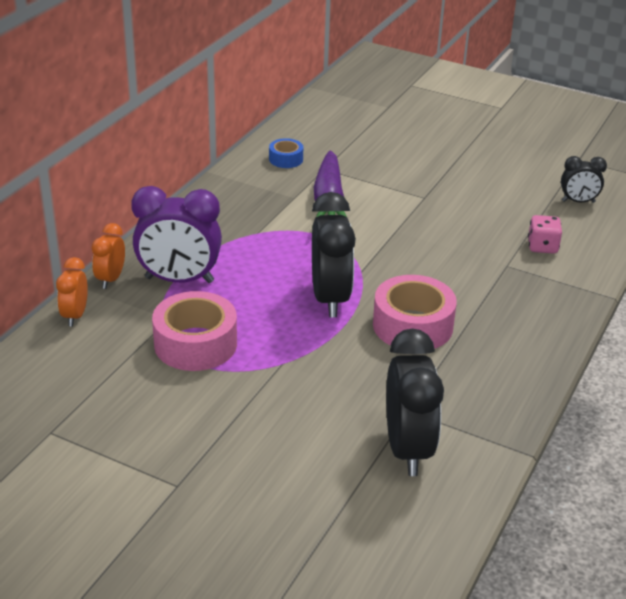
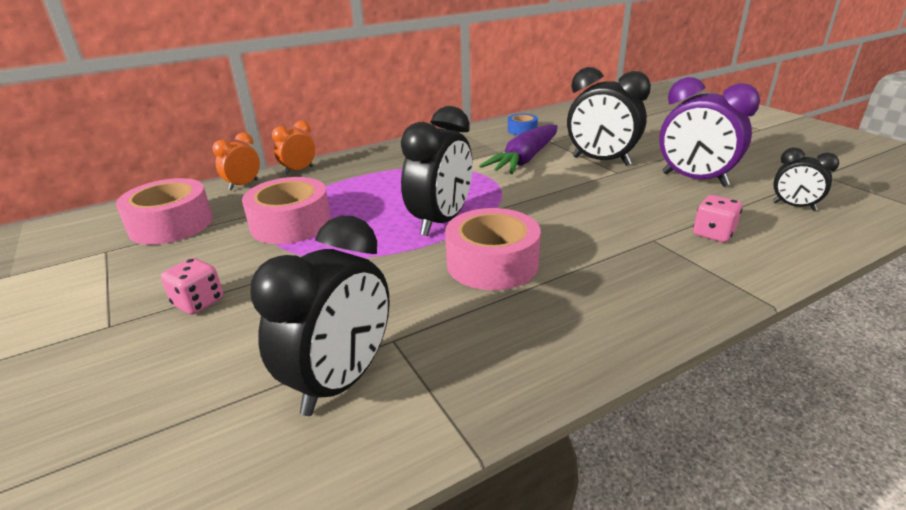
camera: 35 degrees right, 5 degrees down
(72, 384) = (171, 224): none -> pink tape
(179, 280) = (342, 181): purple clock -> purple clock (694, 180)
(223, 440) = (198, 302): none -> pink dice
(399, 186) = (601, 161): none -> black clock

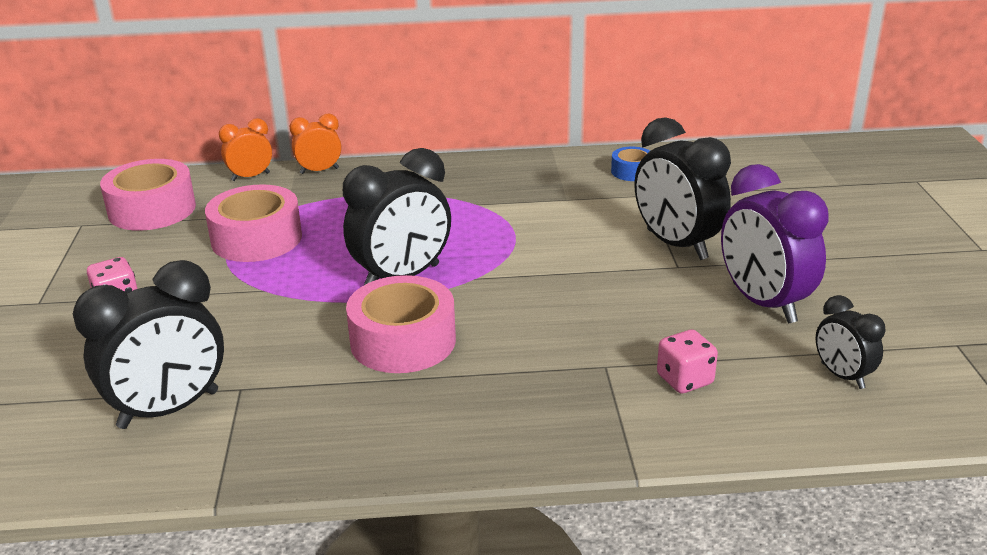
camera: 25 degrees right, 0 degrees up
(524, 159) = (583, 218): purple carrot -> none

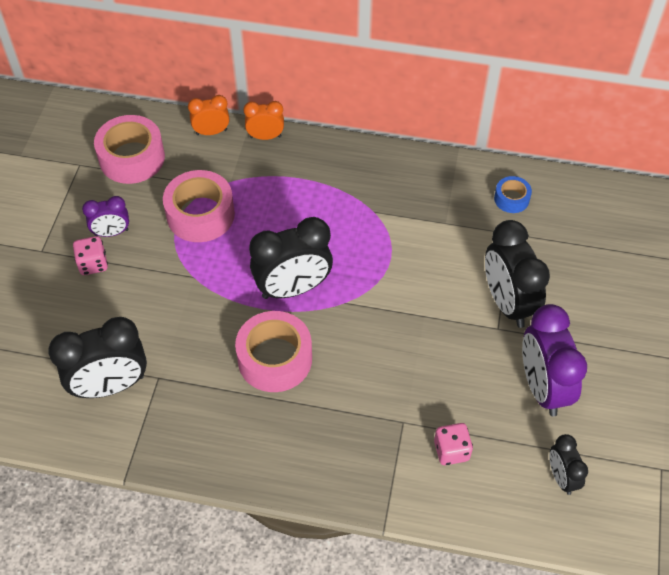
camera: 15 degrees right, 25 degrees up
(138, 271) = (111, 232): none -> purple clock

